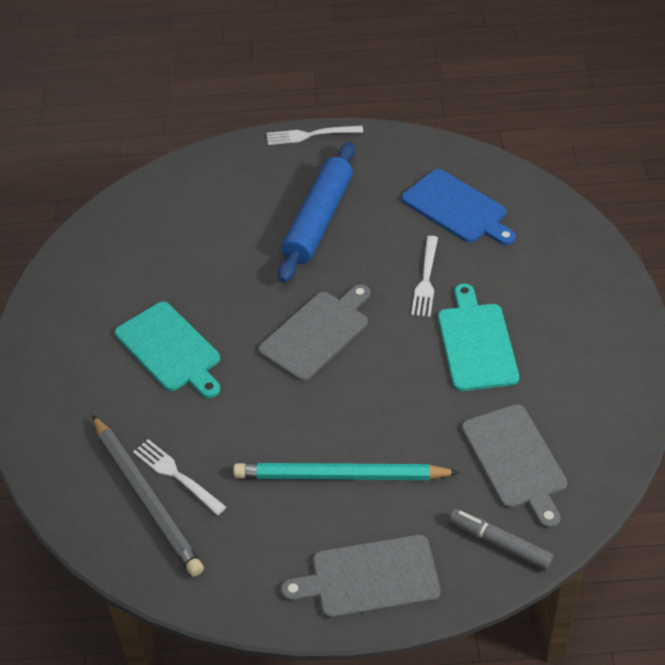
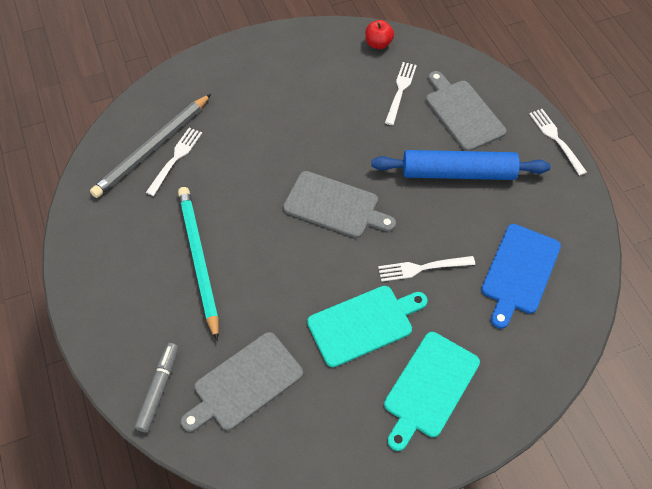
camera: 70 degrees right, 10 degrees up
(98, 239) = (378, 44): none -> red apple
(170, 349) = (287, 119): turquoise cutting board -> turquoise cutting board (429, 387)
(181, 237) = (400, 91): none -> white fork
(369, 578) = (110, 303): grey cutting board -> grey cutting board (462, 113)

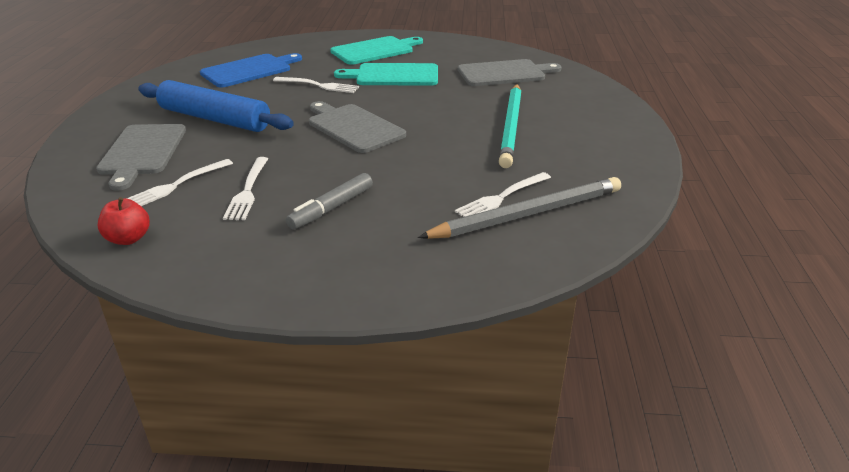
camera: 155 degrees left, 25 degrees down
(158, 390) = (574, 83): grey marker -> grey marker (332, 208)
(556, 139) = (94, 116): white fork -> white fork (248, 190)

